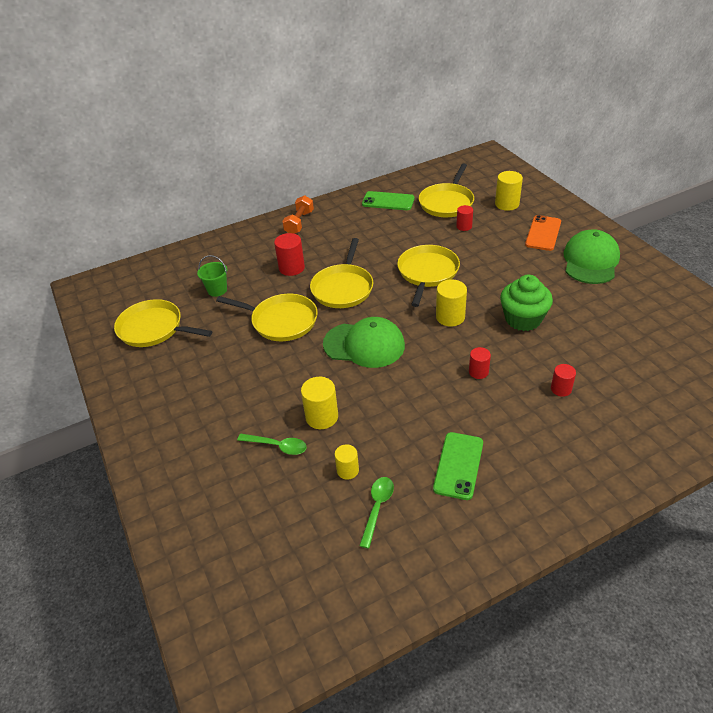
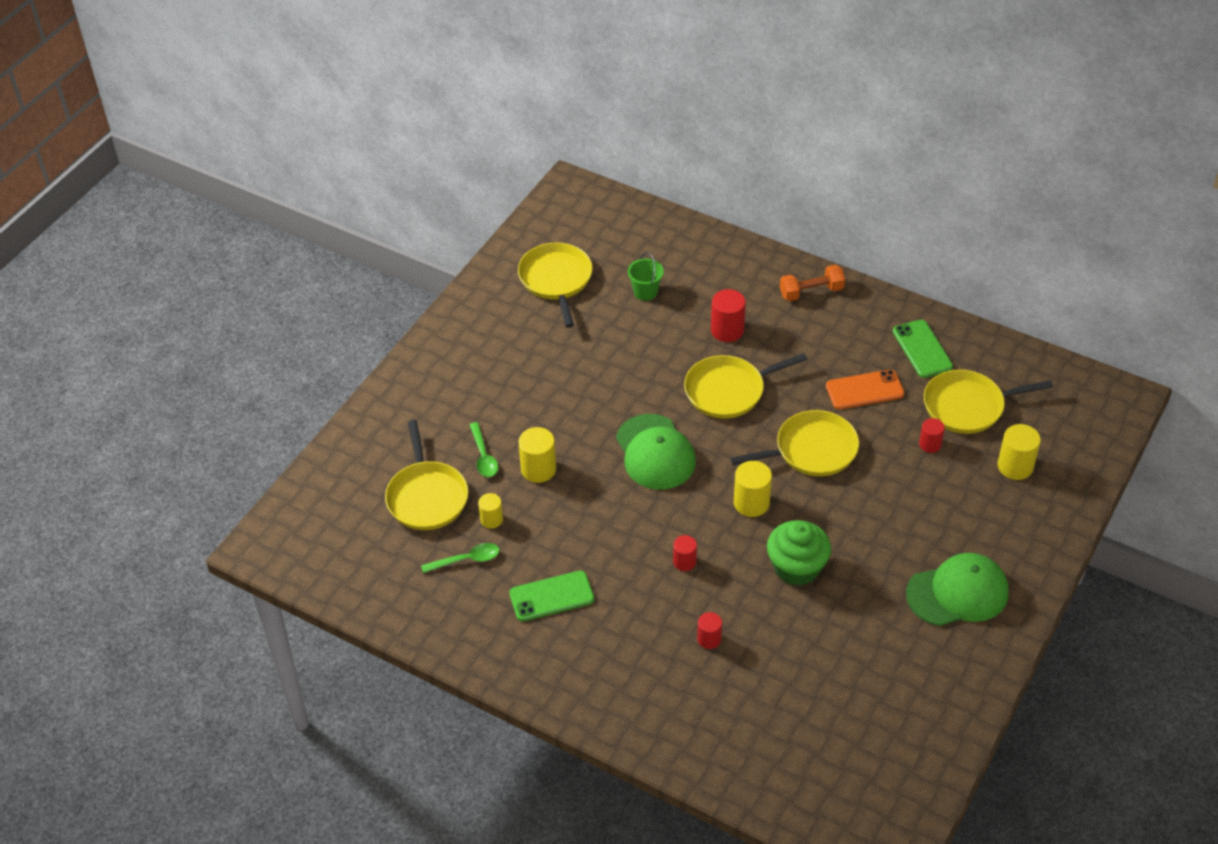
camera: 55 degrees right, 5 degrees up
(281, 321) = (639, 369): yellow pan -> yellow pan (426, 496)
(543, 233) = (979, 526): orange phone -> orange phone (864, 390)

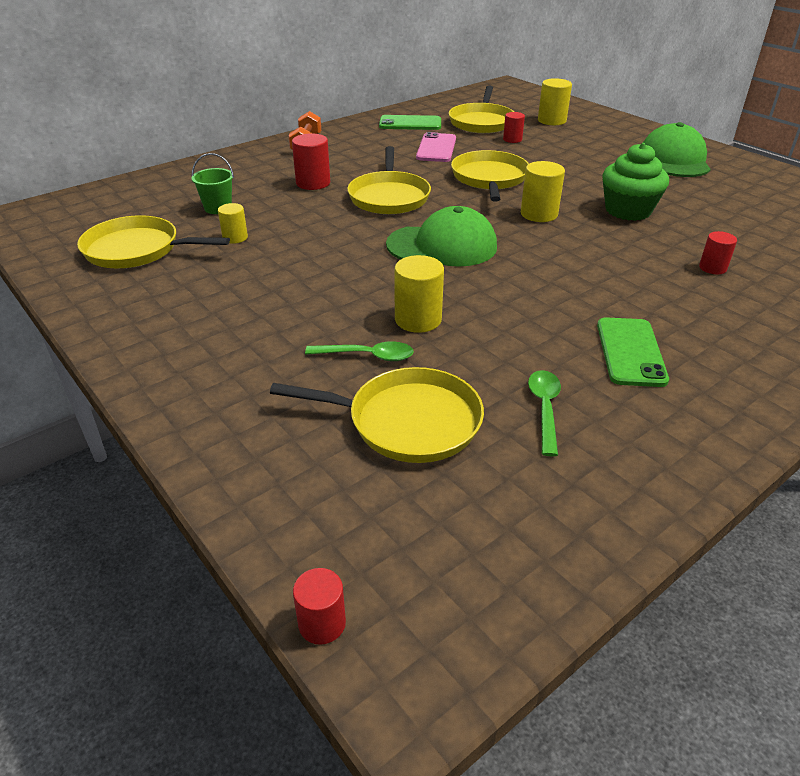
camera: 70 degrees left, 10 degrees down
(491, 519) = (481, 372): yellow cylinder -> yellow cylinder (235, 238)
(684, 562) = (602, 260): red cylinder -> red cylinder (322, 623)
(864, 390) = (436, 148): orange phone -> pink phone

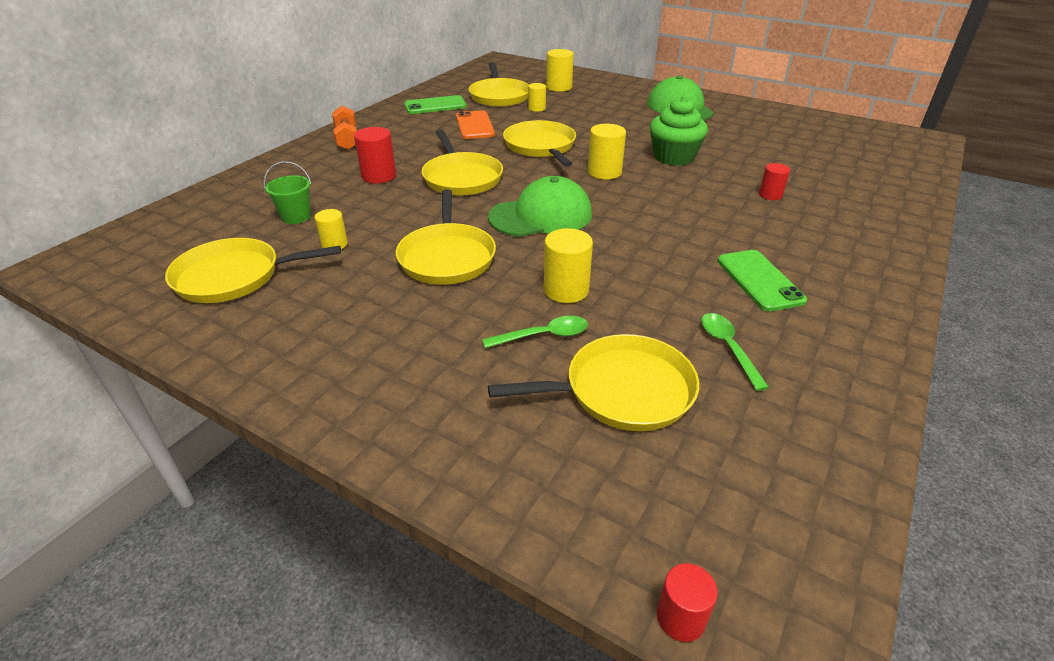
camera: 20 degrees left, 0 degrees up
(326, 267) = (447, 257): none -> yellow pan
(436, 148) = (474, 125): pink phone -> orange phone
(512, 139) = (537, 108): red cylinder -> yellow cylinder

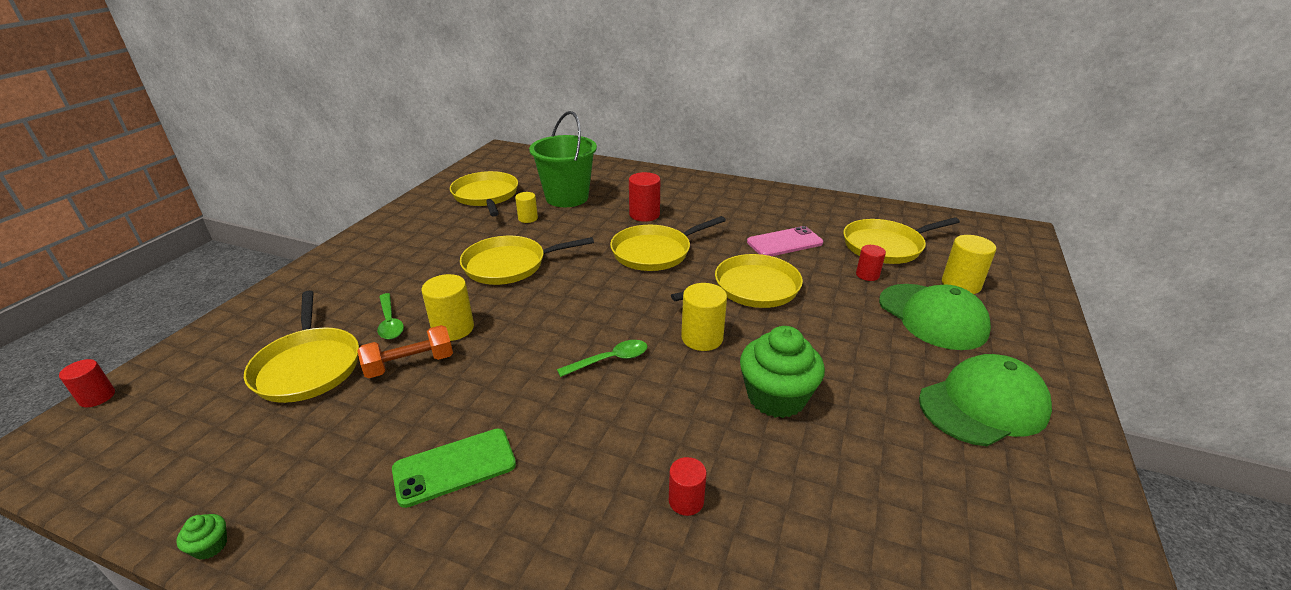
camera: 80 degrees right, 5 degrees down
(296, 217) = (567, 197): green bucket -> green bucket, size x2.00
(347, 139) = (711, 189): orange dumbbell -> orange dumbbell (410, 364)
(435, 106) = (822, 214): green phone -> none
(474, 125) = (784, 242): orange phone -> pink phone
(537, 108) = (867, 275): yellow cylinder -> red cylinder
(541, 216) = (586, 303): green cap -> green cap (932, 316)
(728, 348) = (340, 432): green spoon -> green spoon (610, 360)
(878, 405) = (210, 546): none -> green cupcake

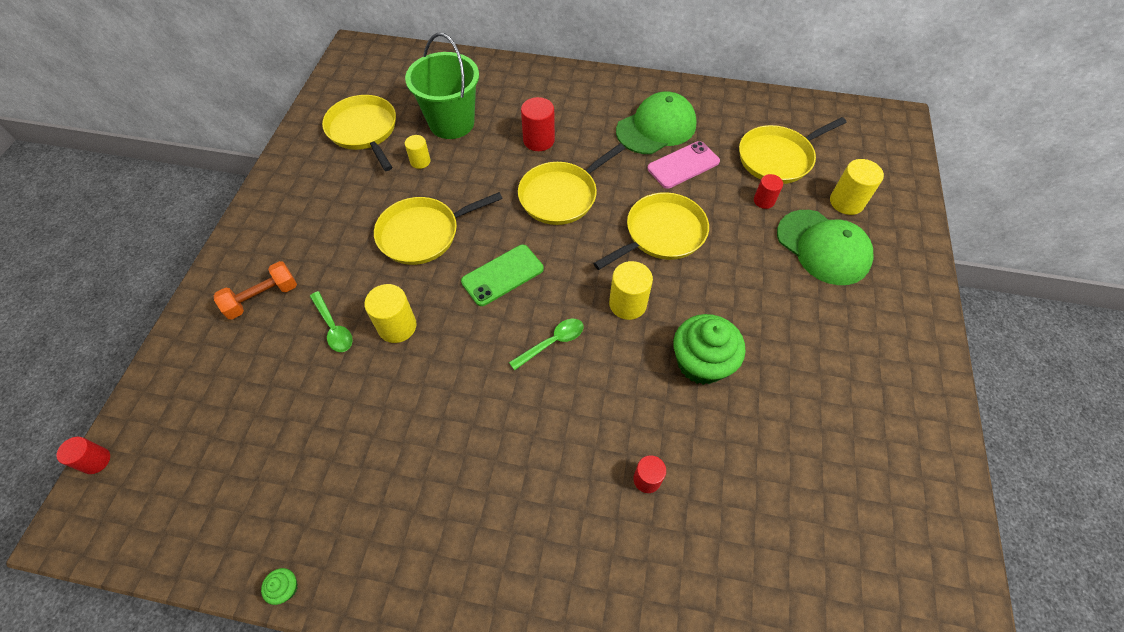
camera: 10 degrees left, 25 degrees up
(308, 366) = (279, 393): yellow pan -> none
(410, 364) = (373, 376): orange dumbbell -> orange dumbbell (262, 298)
(454, 467) = (454, 480): green phone -> green phone (502, 275)
(983, 405) = (866, 344): green cap -> green cap (656, 128)

